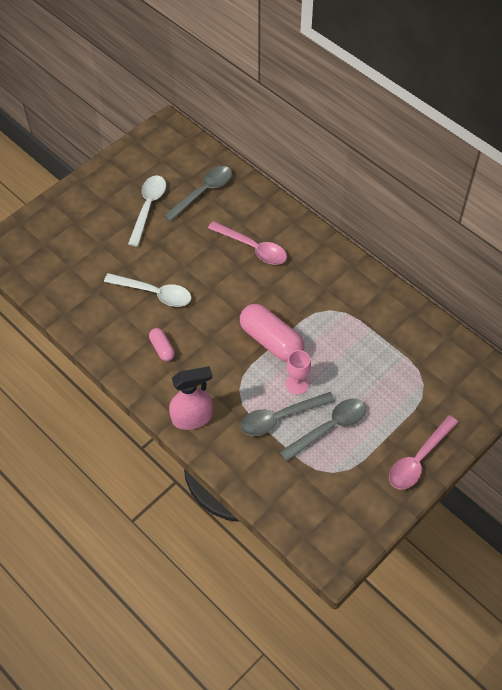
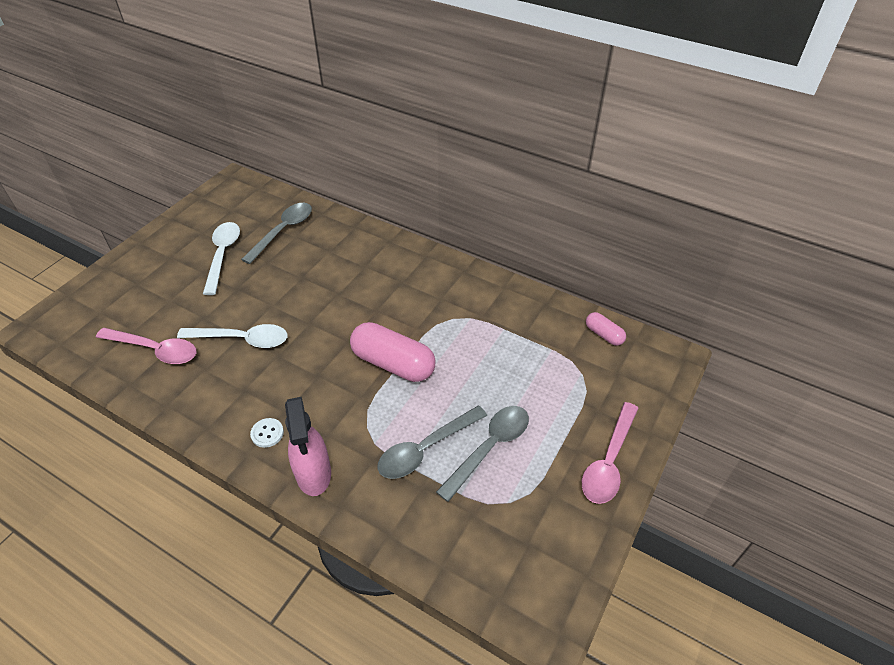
camera: 15 degrees left, 10 degrees down
(162, 348) = (260, 398): pink capsule -> pink capsule (604, 334)
(163, 378) = (267, 433): none -> white button
(192, 418) = (313, 474): pink spray bottle -> pink spray bottle turned 105 degrees clockwise
(253, 248) = (350, 273): pink spoon -> pink spoon (155, 350)
(297, 384) = (436, 405): pink goblet -> none

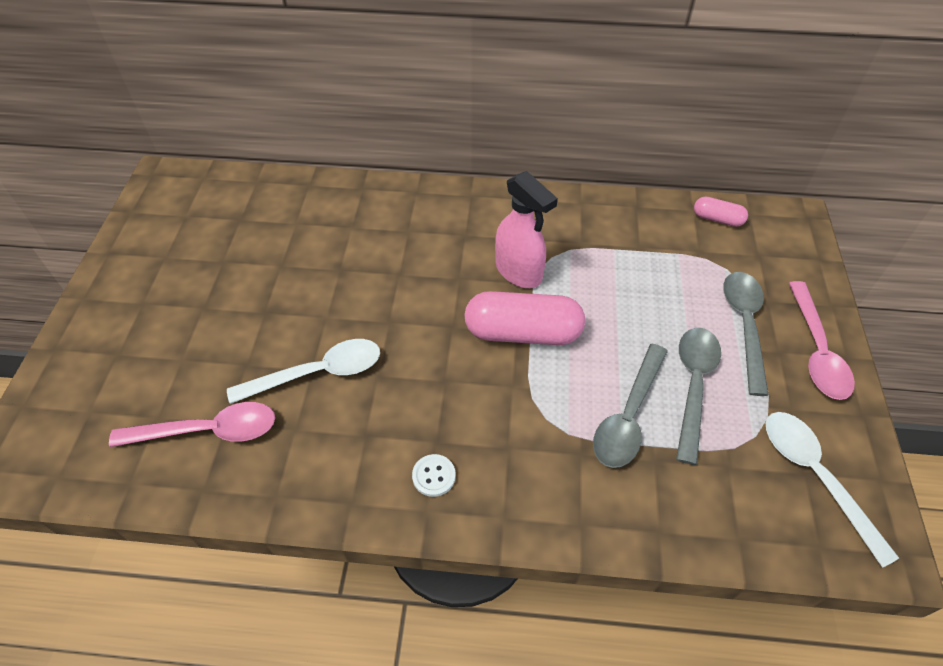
camera: 25 degrees left, 5 degrees up
(222, 255) = (215, 276): white spoon -> white spoon (815, 476)
(283, 231) = (275, 221): grey spoon -> grey spoon (744, 325)
(313, 474) = (524, 500): pink spray bottle -> pink spray bottle (519, 272)

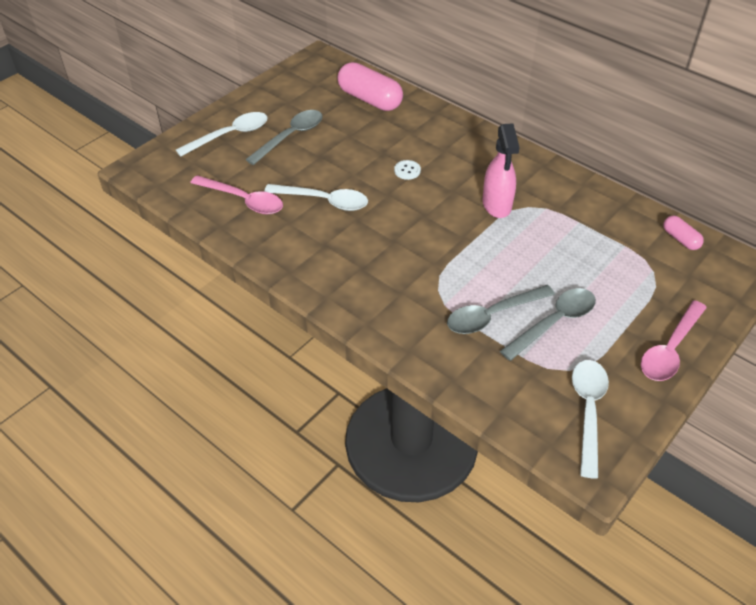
camera: 35 degrees right, 5 degrees down
(117, 342) = (230, 135): none -> white spoon
(434, 476) = (345, 283): white button -> white button (407, 171)
(523, 333) = (467, 239): pink capsule -> pink capsule (370, 99)
(744, 325) = (629, 309): grey spoon -> grey spoon (290, 136)

